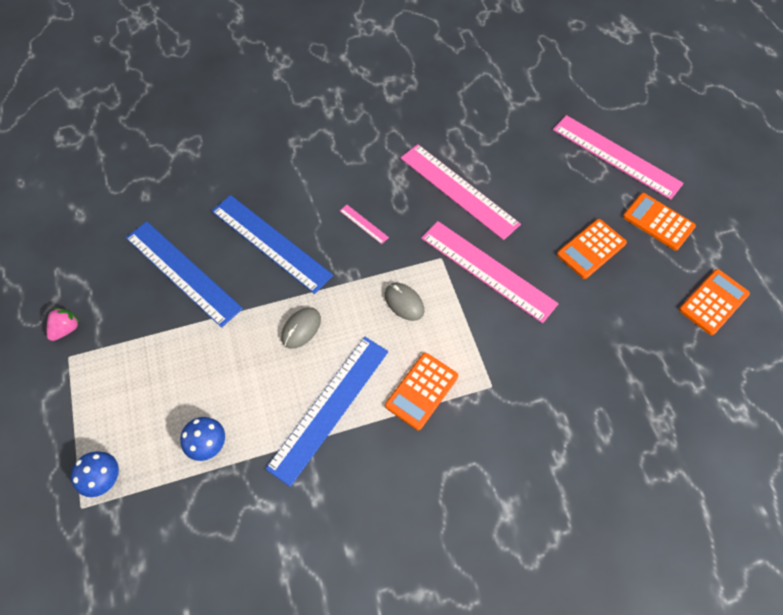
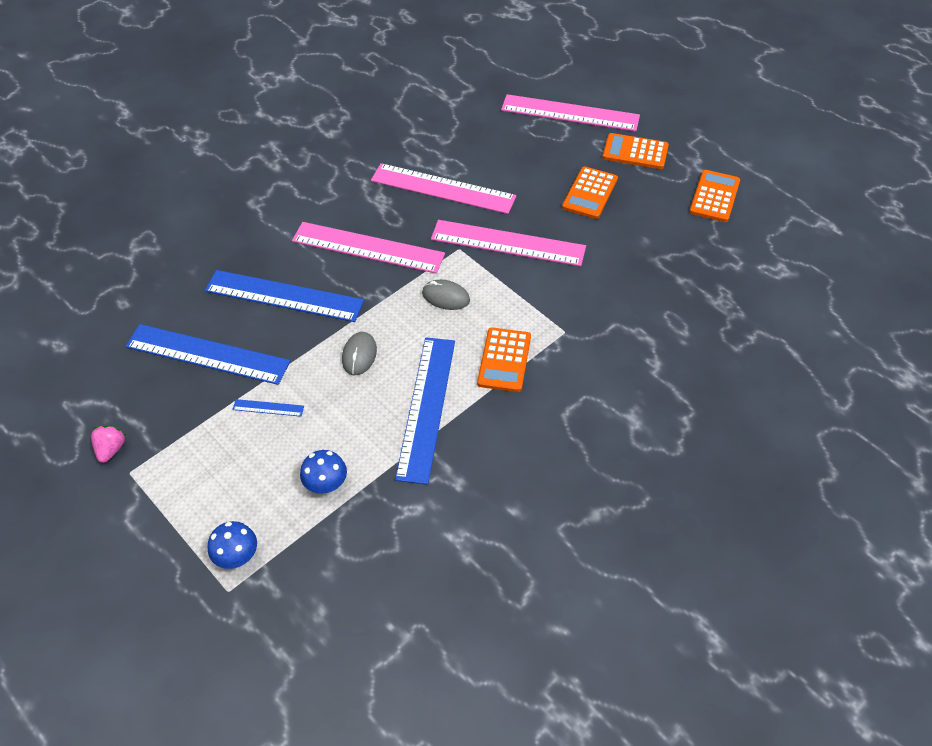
camera: 25 degrees left, 10 degrees down
(202, 346) = (268, 407): none -> blue ruler
(364, 224) = (368, 247): pink ruler -> pink ruler, size x2.46

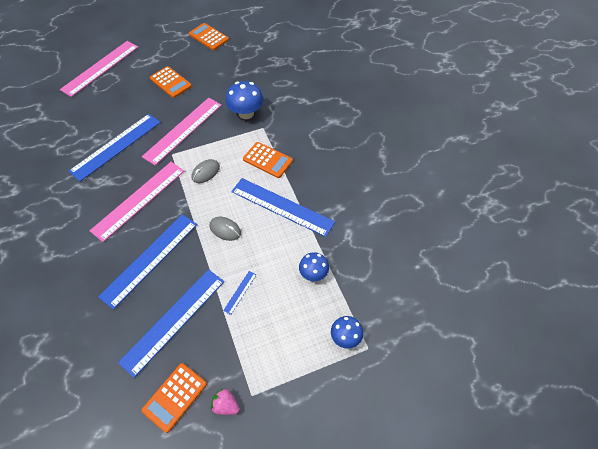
camera: 70 degrees left, 5 degrees up
(442, 189) = (116, 146): pink ruler -> blue ruler
(582, 301) = (246, 113): none -> blue mushroom
(635, 152) = (154, 53): orange calculator -> orange calculator (175, 397)

